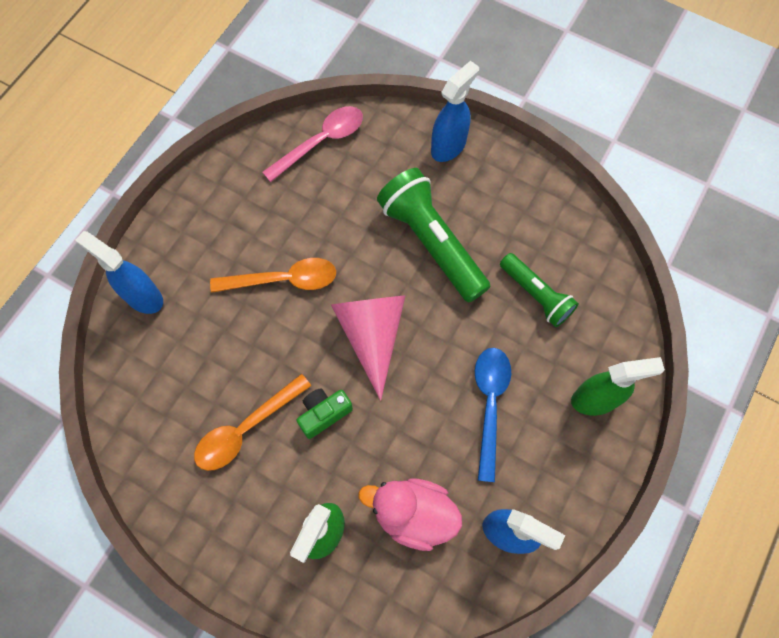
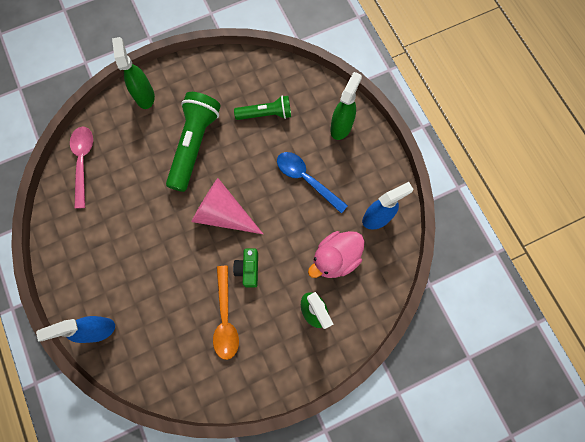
camera: 55 degrees left, 5 degrees up
(283, 280) = (153, 240): orange spoon -> none
(432, 242) = (194, 145): green flashlight -> green flashlight turned 105 degrees clockwise
(448, 146) = (145, 96): blue spray bottle -> green spray bottle

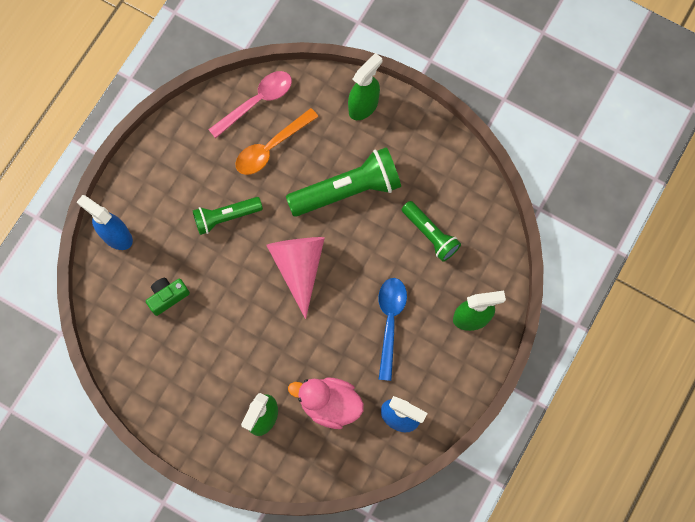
camera: 55 degrees right, 0 degrees up
(148, 239) = (225, 217): none -> green flashlight
(225, 318) = (202, 341): orange spoon -> orange spoon (271, 147)
(248, 269) = (261, 329): green camera -> green camera (167, 297)

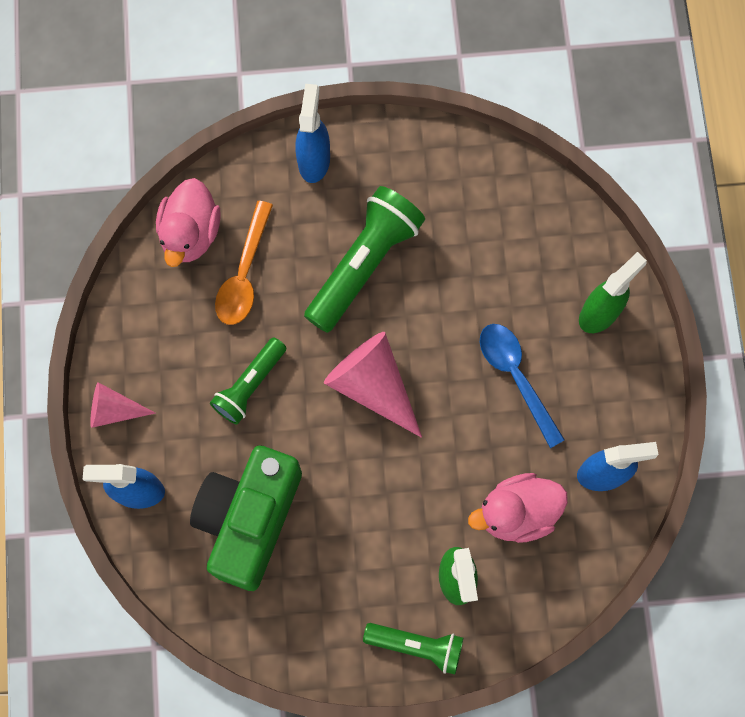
camera: 35 degrees left, 0 degrees up
(136, 178) = (114, 410): none -> pink cone
(167, 297) = (249, 520): green camera -> green camera, size x2.31
(257, 102) = (190, 233): pink spoon -> pink duck
(364, 106) = (314, 160): green spray bottle -> blue spray bottle
(430, 234) = (489, 253): green flashlight -> green flashlight (417, 646)

